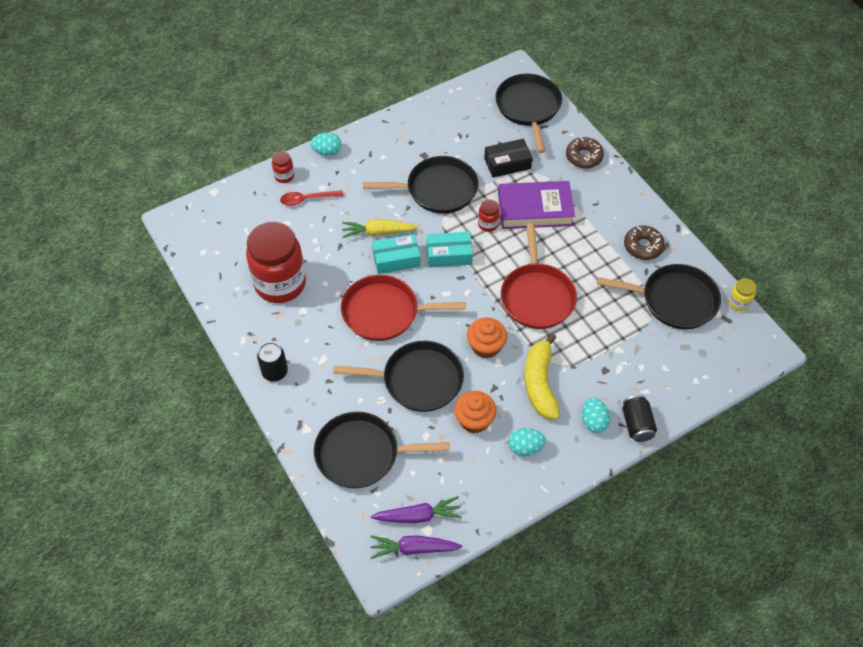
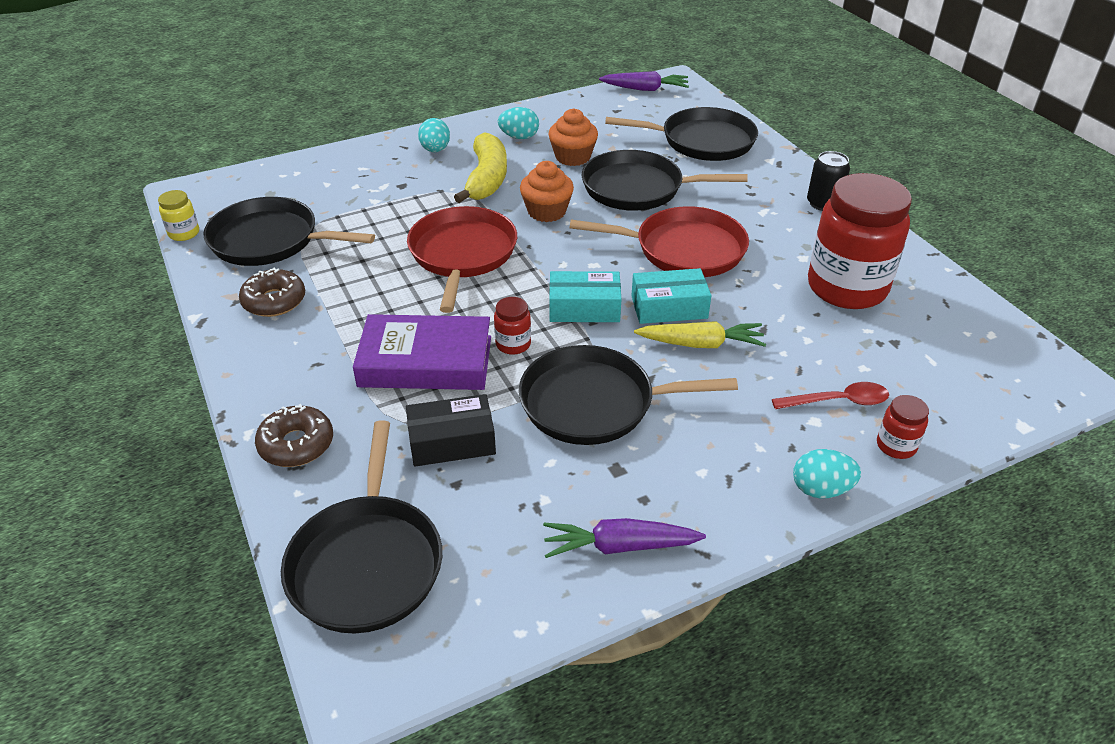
camera: 175 degrees left, 15 degrees down
(418, 516) = (640, 104): purple carrot -> purple carrot (619, 546)
(637, 424) = (387, 146): black can -> none

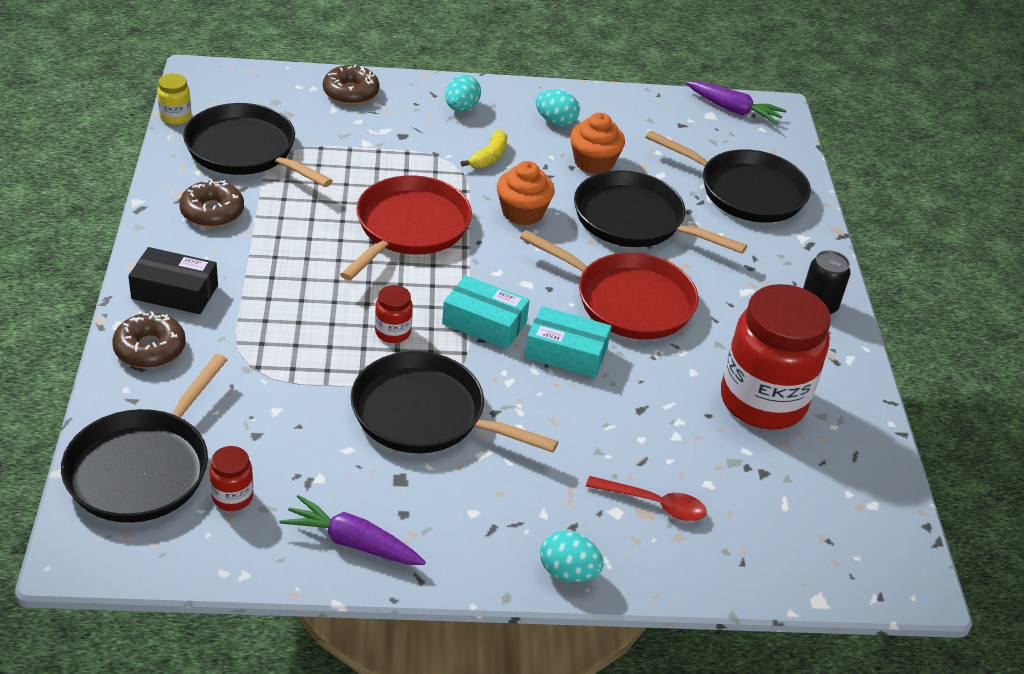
camera: 20 degrees right, 0 degrees up
(332, 166) = (351, 93): none -> brown donut
(425, 361) = (304, 318): purple book -> none
(452, 441) = (277, 398): black box -> black box (175, 292)
(486, 179) = (489, 157): yellow banana -> yellow banana, size x0.55
(701, 344) = (568, 399): yellow carrot -> none
(896, 446) = (673, 565): red jar -> red jar (232, 497)

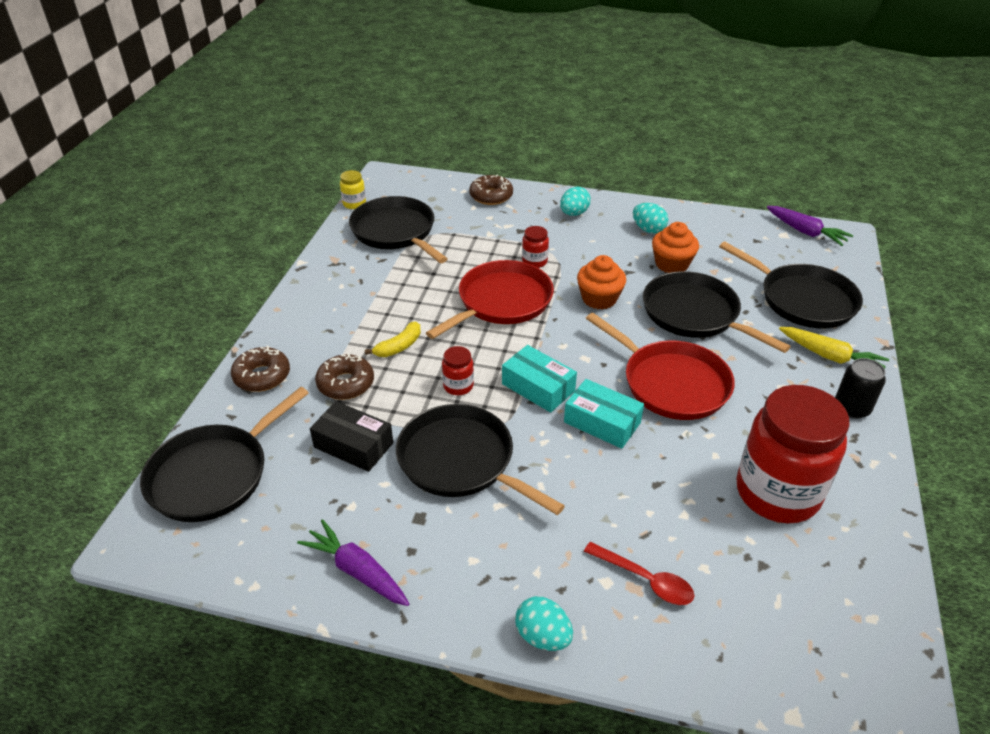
camera: 20 degrees right, 0 degrees up
(175, 292) = (299, 333): black box -> black box (353, 445)
(212, 212) = (353, 275): brown donut -> brown donut (346, 384)
(232, 497) = (274, 511): red jar -> red jar (534, 261)
(489, 157) = (584, 252): yellow banana -> yellow banana (399, 347)
(787, 253) = (831, 357): none -> yellow carrot

